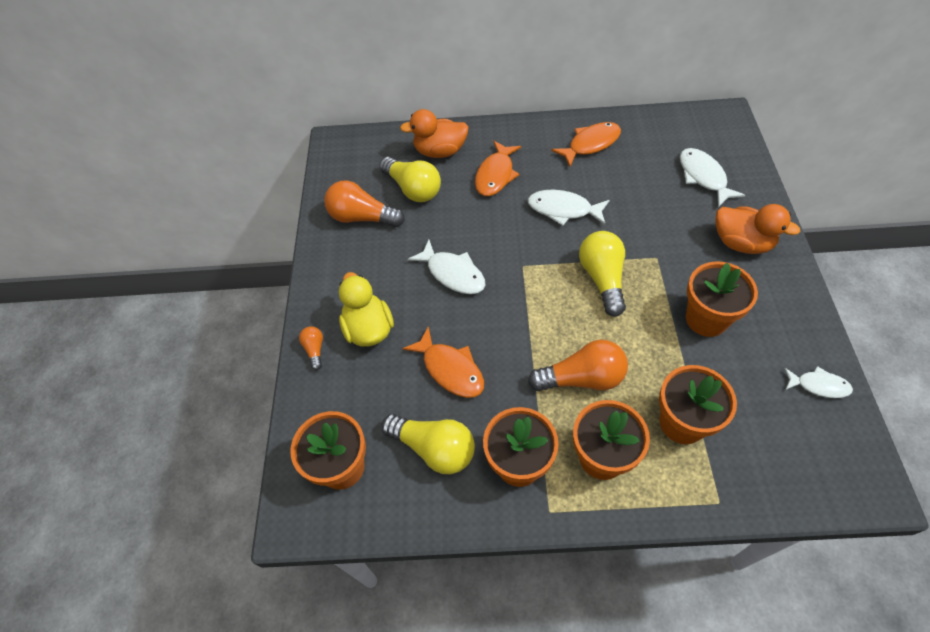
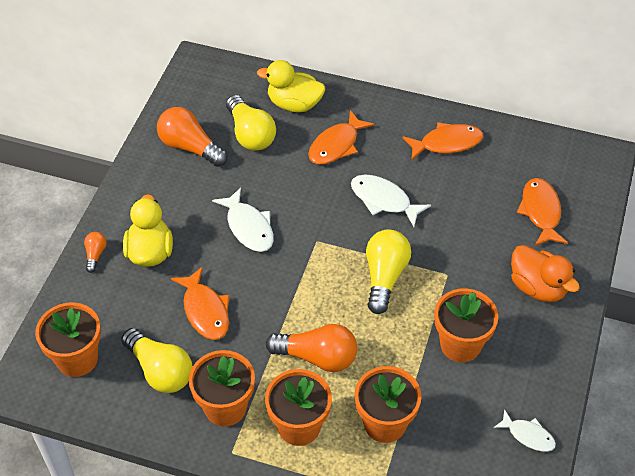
camera: 15 degrees right, 5 degrees down
(440, 151) = (294, 104): orange duck -> yellow duck
(703, 177) = (540, 212): white fish -> orange fish

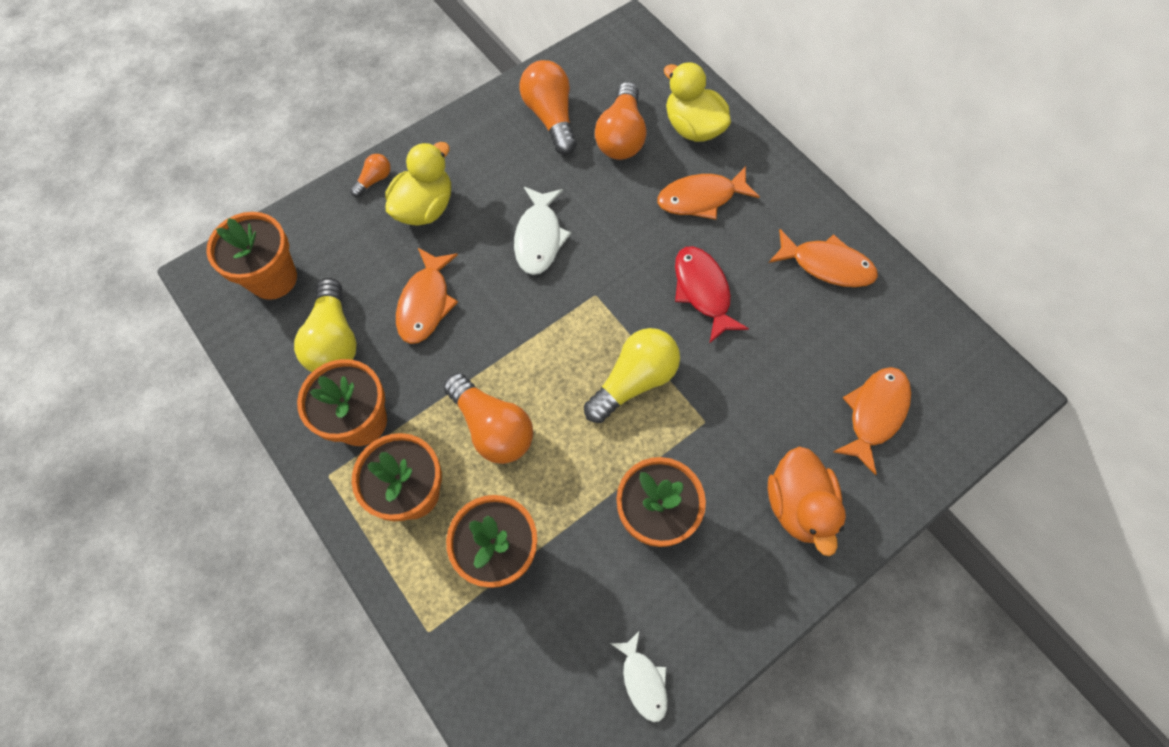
camera: 35 degrees right, 15 degrees up
(250, 134) = (621, 136): yellow light bulb -> orange light bulb
(383, 200) = (703, 291): white fish -> red fish

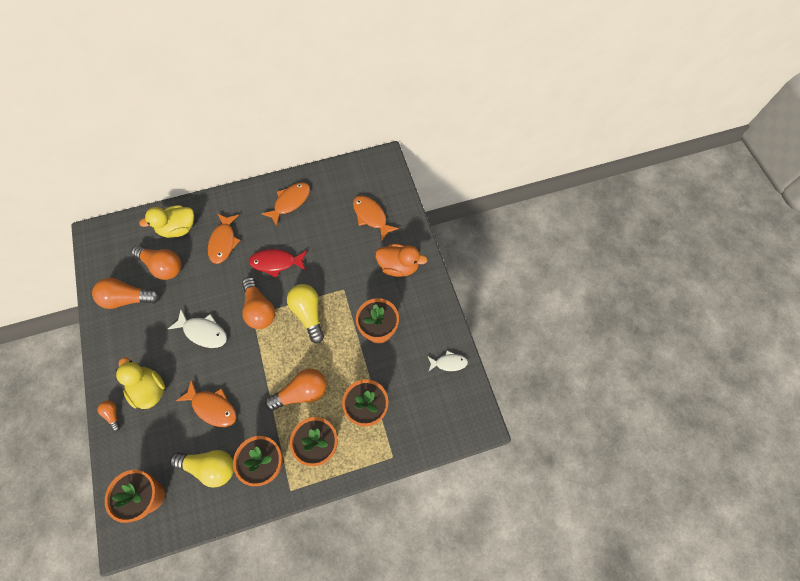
camera: 70 degrees left, 0 degrees up
(609, 301) = (259, 309): none -> orange light bulb

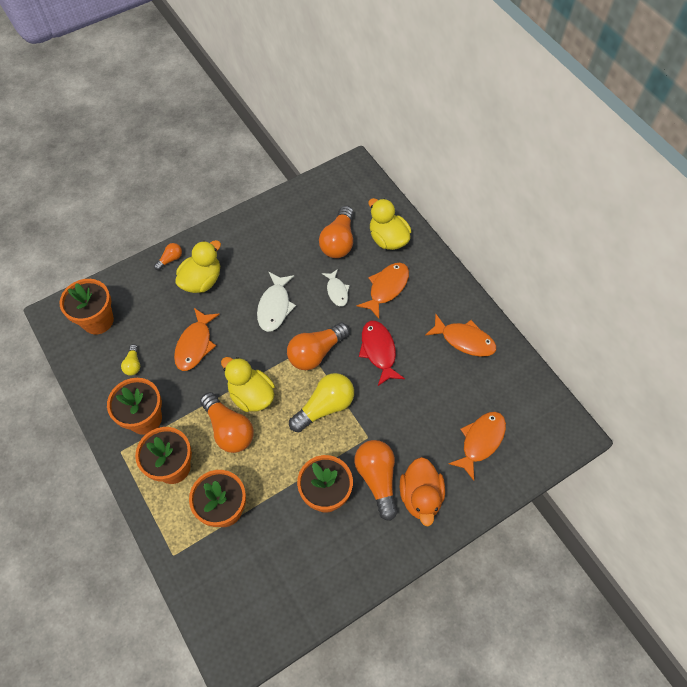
camera: 75 degrees right, 5 degrees down
(128, 298) = (293, 225): orange light bulb -> orange light bulb (377, 479)
(210, 467) = (133, 364): yellow light bulb -> yellow light bulb, size x0.50
(223, 242) = (386, 288): orange fish -> orange fish turned 135 degrees clockwise
(278, 368) = (251, 395): none -> yellow duck
(449, 363) = (305, 597): white fish -> white fish (337, 291)

